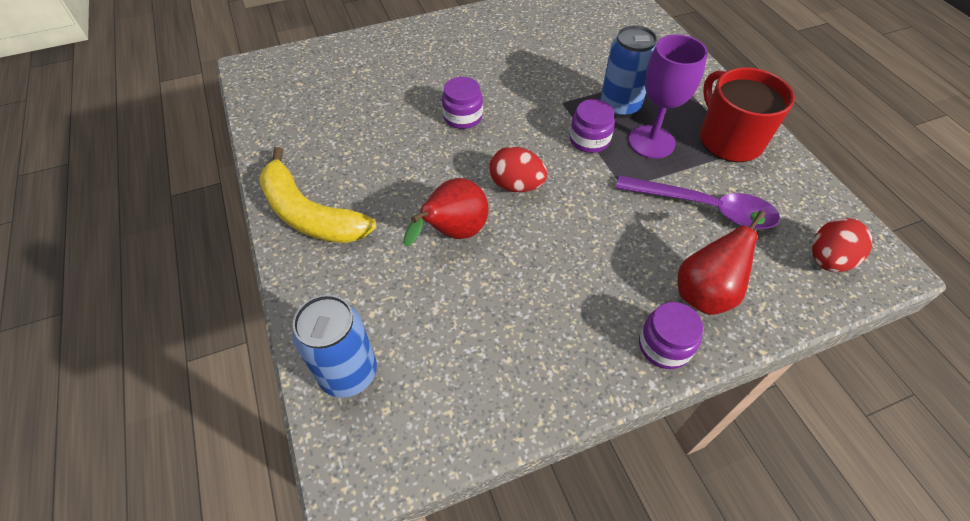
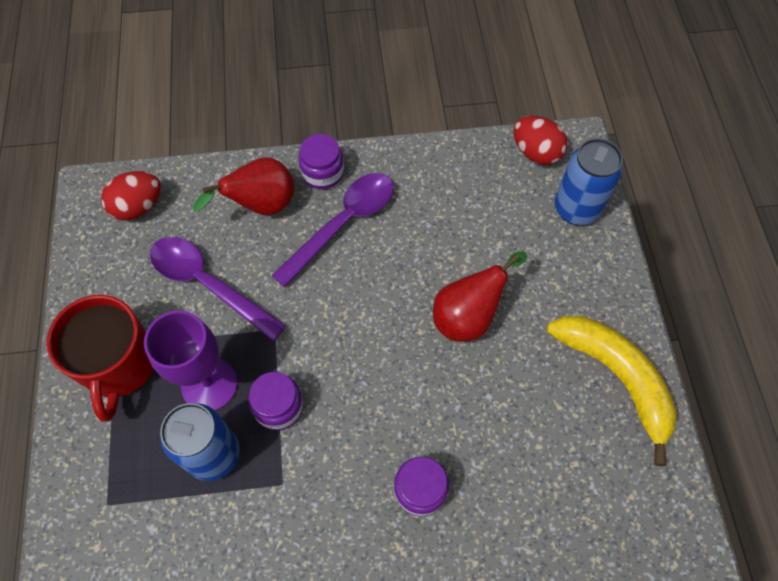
camera: 165 degrees left, 10 degrees up
(516, 185) = (387, 360): red egg -> red egg (536, 153)
(610, 291) = (343, 224): none -> purple spoon

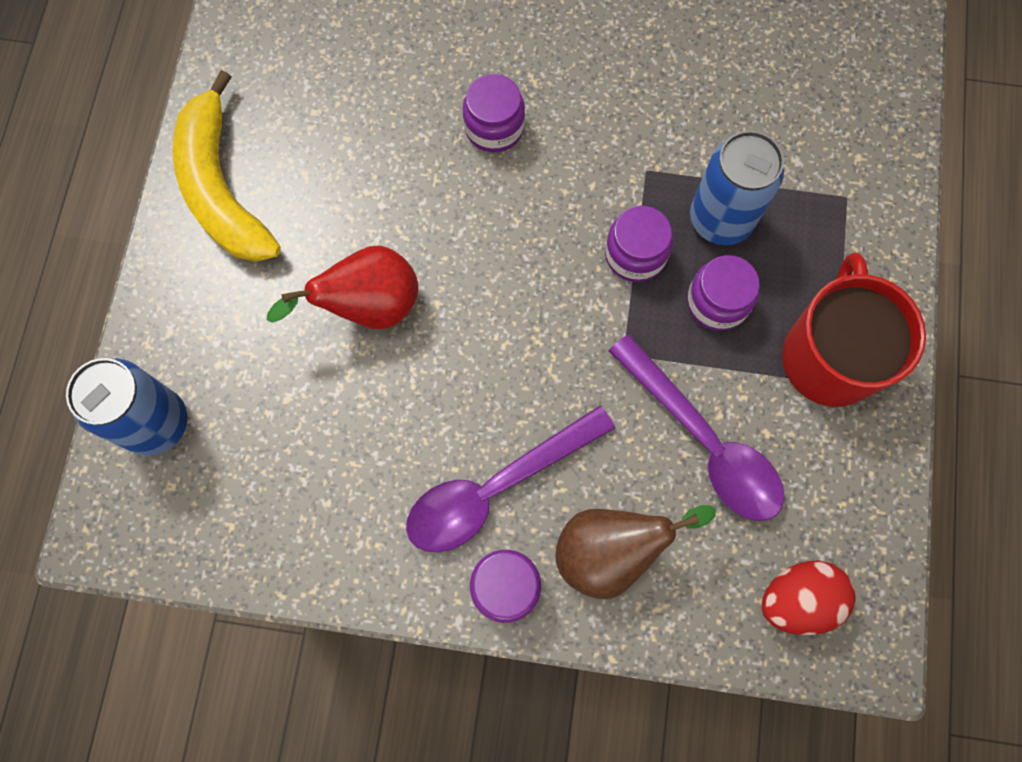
camera: 165 degrees left, 10 degrees up
(209, 384) = (717, 302): purple goblet -> purple jar
(261, 206) = (610, 551): red pear -> brown pear
(536, 153) = (169, 535): red egg -> none

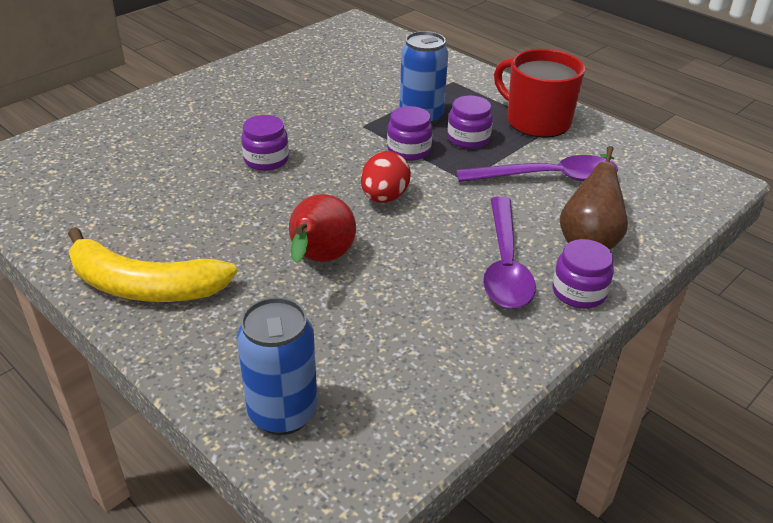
camera: 55 degrees left, 35 degrees down
(797, 599) = (672, 190): red egg -> red egg (384, 197)

